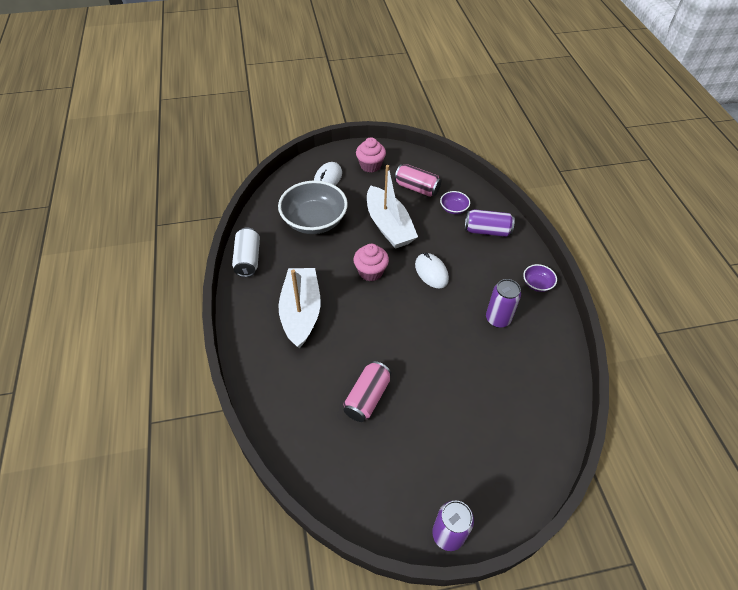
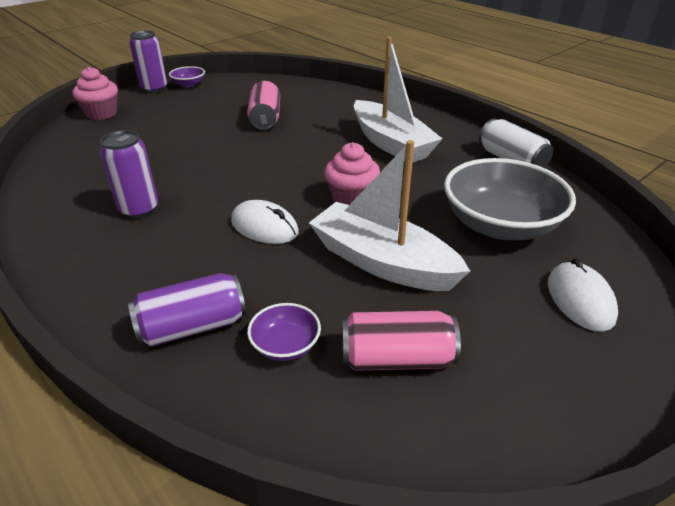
camera: 150 degrees right, 15 degrees down
(370, 165) = (545, 369): pink cupcake -> pink cupcake (102, 114)
(537, 284) = (75, 271): purple bowl -> purple bowl (189, 84)

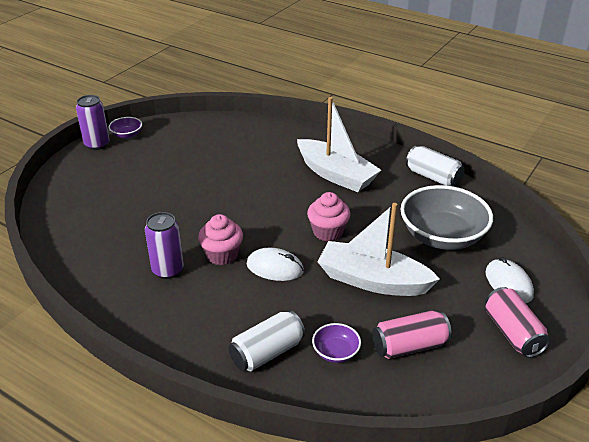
camera: 15 degrees left, 0 degrees up
(102, 114) = (67, 180): pink cupcake -> pink cupcake (222, 255)
(193, 327) = (267, 352): purple can -> white can
(265, 119) = (219, 164): pink can -> pink can (512, 333)

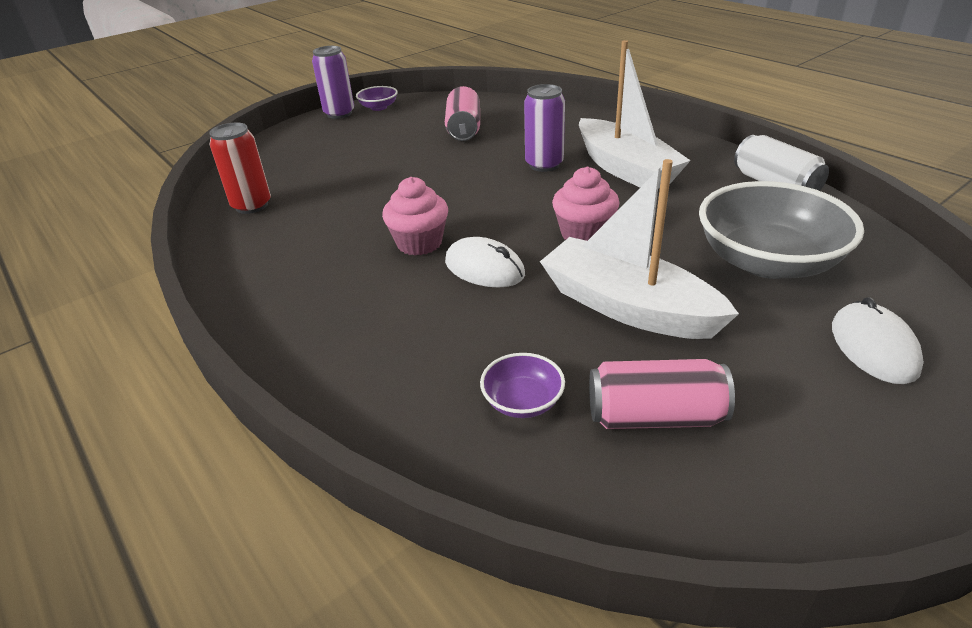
camera: 20 degrees right, 0 degrees up
(78, 241) = (252, 205): none -> red can
(168, 270) = (338, 251): purple can -> purple can (544, 165)
(267, 352) = (414, 381): white can -> none
(512, 333) = (864, 431): pink can -> pink can (464, 129)

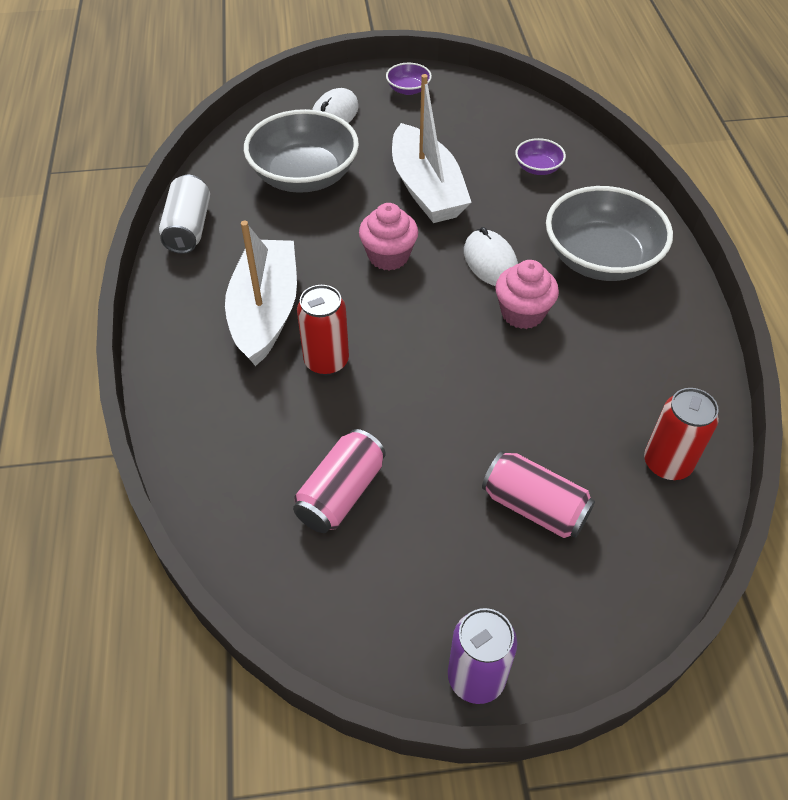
camera: 150 degrees left, 15 degrees up
(367, 319) = (600, 258): none -> grey bowl
(378, 107) = (404, 658): purple bowl -> purple bowl (408, 89)
(544, 165) = (326, 361): purple can -> red can
(655, 416) = (479, 135): pink can -> pink can (534, 507)

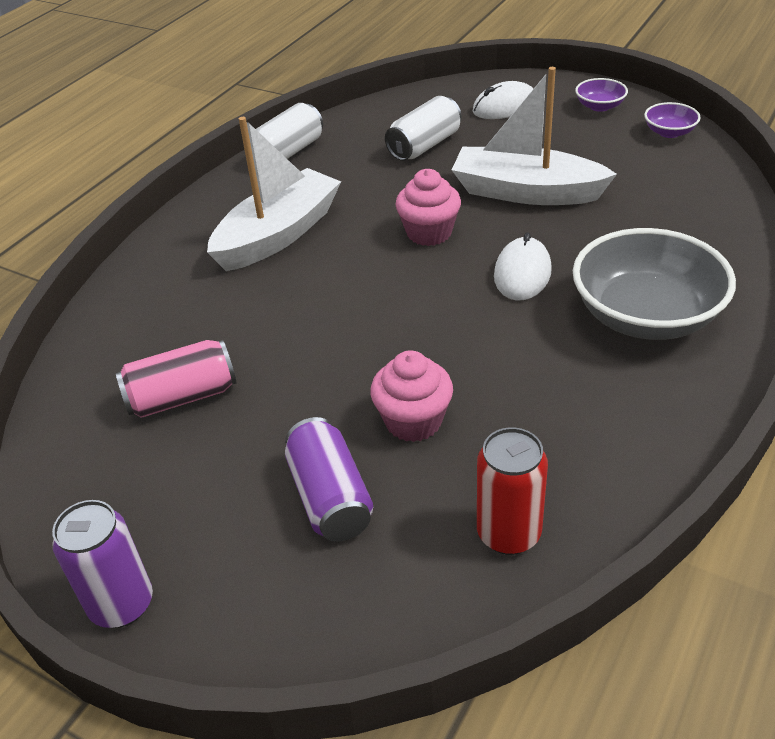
camera: 40 degrees right, 10 degrees down
(304, 176) = (424, 145): grey bowl -> white can
(326, 361) = (284, 292): red can -> none
(426, 189) = (526, 192): white boat -> white boat turned 90 degrees clockwise
(522, 313) = (505, 329): pink cupcake -> pink cupcake (413, 421)
(534, 507) = (330, 497): pink can -> purple can
(538, 168) = (665, 212): purple bowl -> purple bowl (669, 132)

